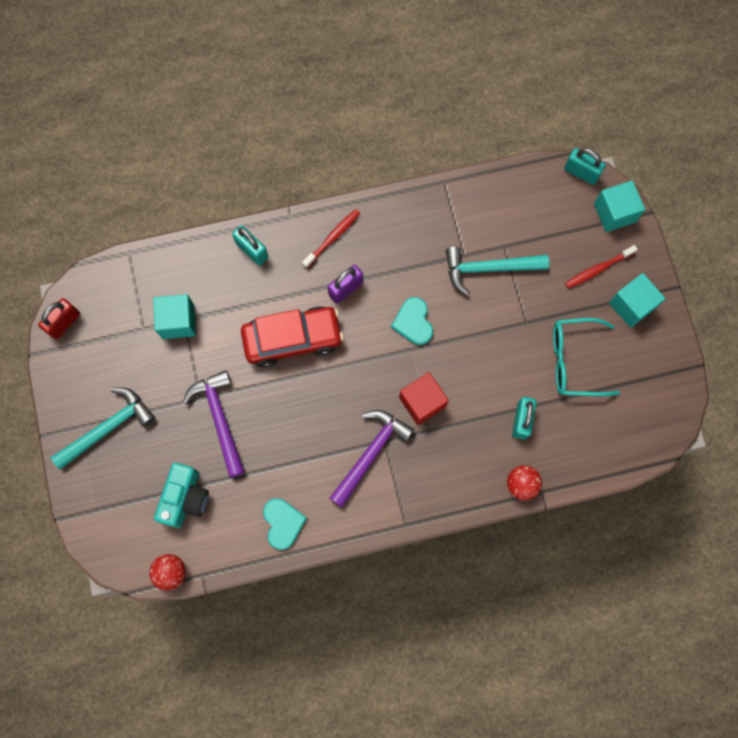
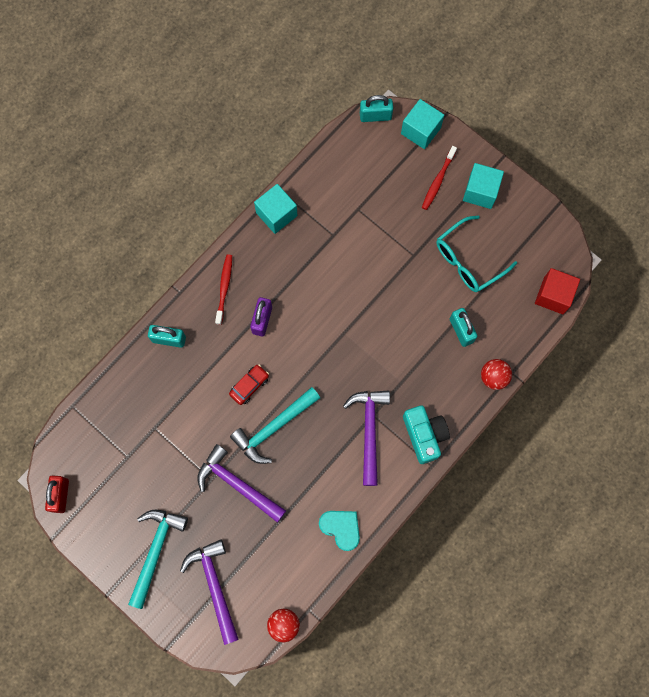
camera: 35 degrees left, 0 degrees up
(136, 495) = (215, 586): none -> purple hammer
(178, 321) = (150, 432): turquoise cube -> turquoise cube (276, 214)
(185, 498) = (254, 562): turquoise camera -> turquoise camera (424, 435)
(293, 339) = (249, 386): red car -> red car, size x0.48
(413, 322) = (331, 311): turquoise heart -> none
(422, 402) = (380, 366): red cube -> red cube (553, 295)
(489, 268) = (358, 233): turquoise hammer -> turquoise hammer (274, 427)

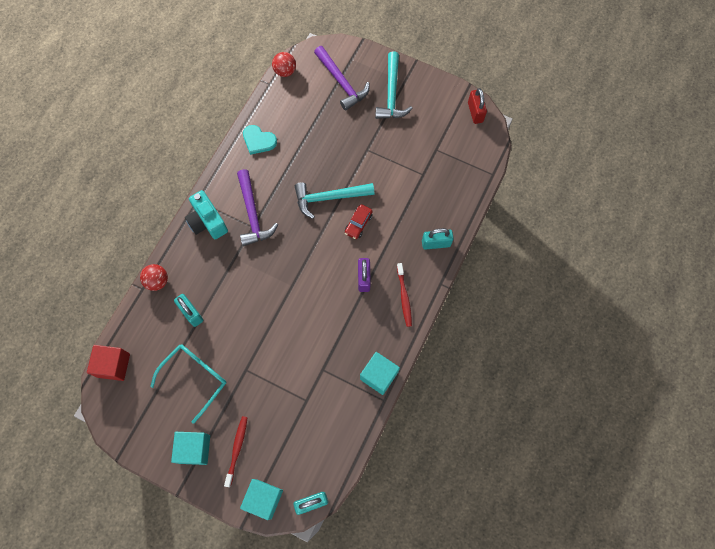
camera: 165 degrees right, 5 degrees down
(237, 484) = (345, 151): purple hammer -> none
(274, 427) = (329, 198): turquoise hammer -> turquoise hammer turned 135 degrees counterclockwise

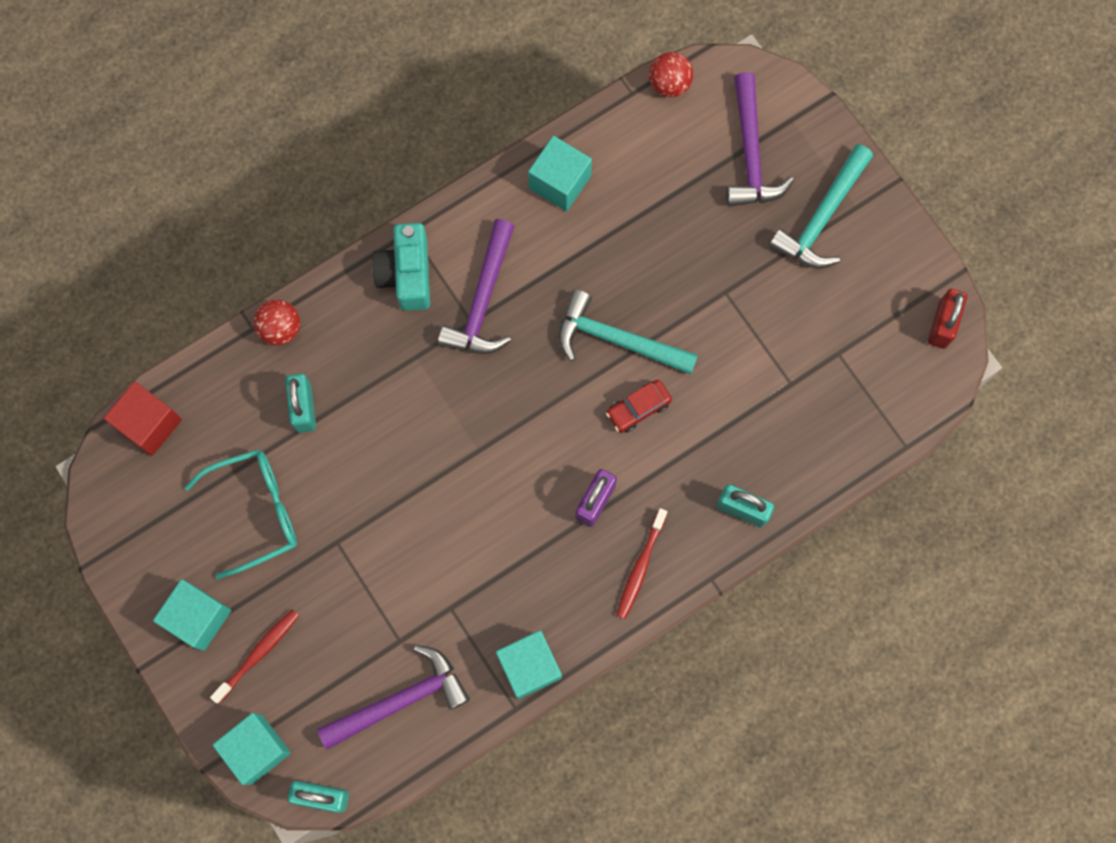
camera: 30 degrees right, 5 degrees up
(258, 141) = (560, 182): turquoise heart -> turquoise cube
(324, 430) = (400, 700): none -> purple hammer

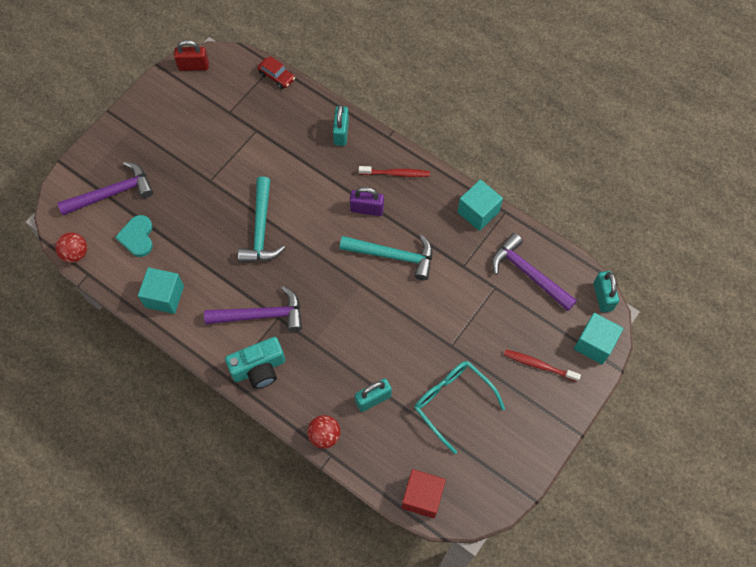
camera: 110 degrees left, 10 degrees down
(198, 617) = (533, 411): turquoise cube -> none
(638, 408) = (301, 204): red car -> red car (276, 76)
(666, 170) = (137, 237): none -> turquoise heart
(822, 217) = (144, 143): turquoise hammer -> turquoise hammer (393, 256)

